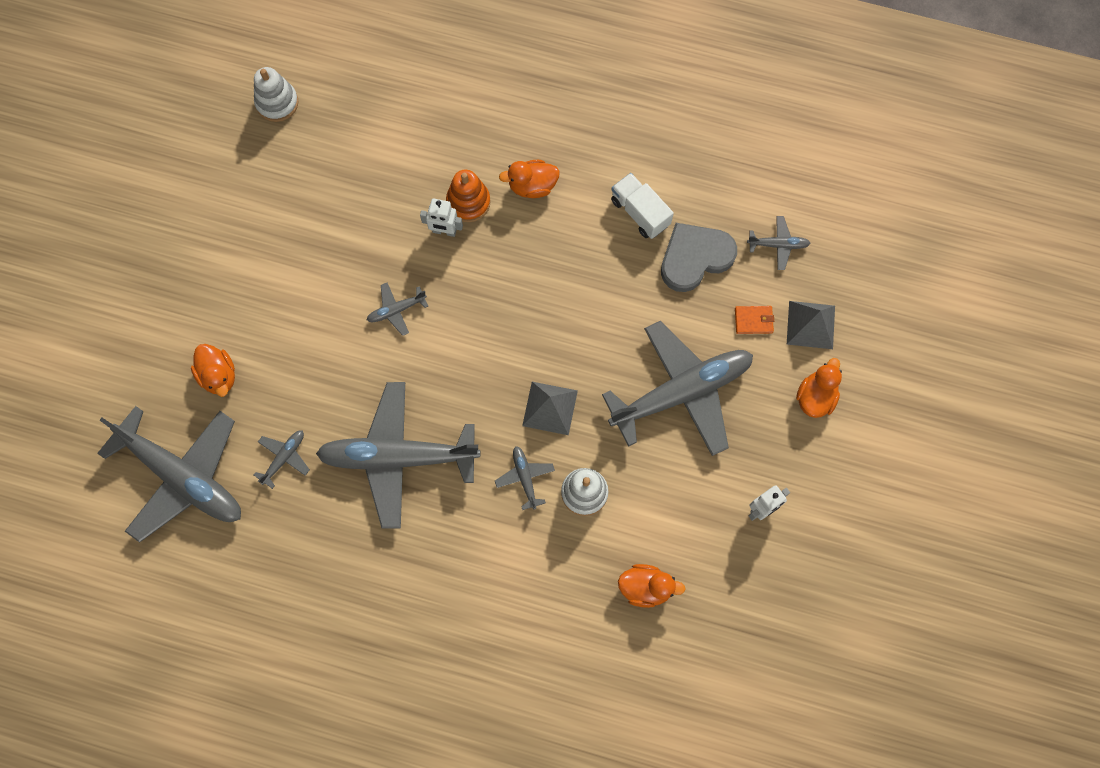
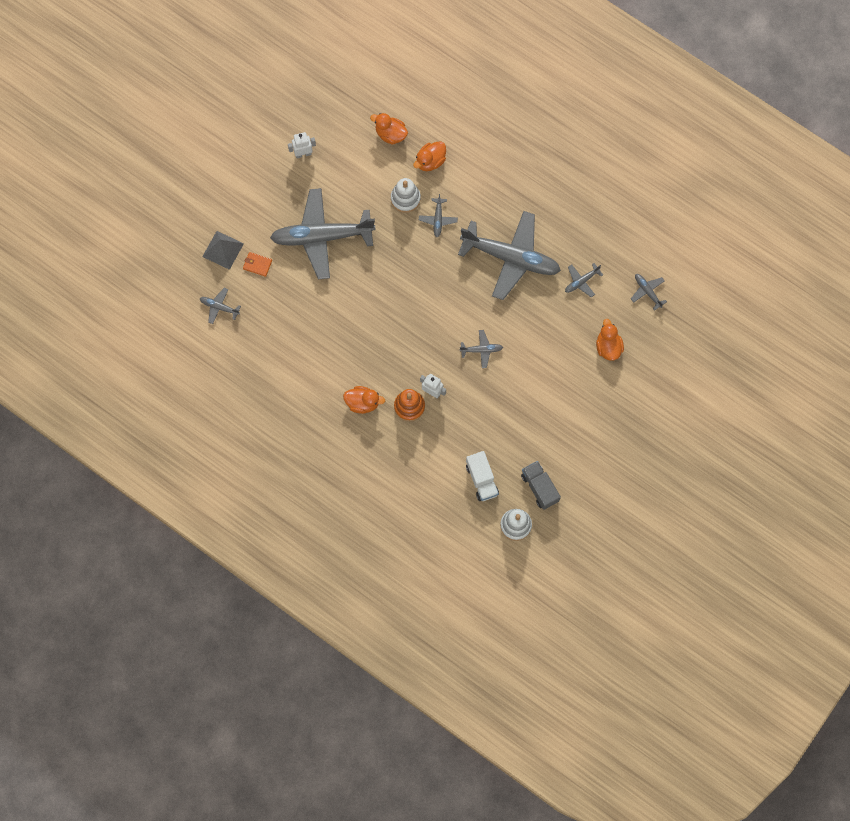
camera: 160 degrees left, 0 degrees up
(182, 476) = (647, 291): grey plane -> grey plane, size x0.41
(259, 158) = (539, 488): none -> grey truck
(550, 408) = (407, 255): grey pyramid -> none
(640, 212) = (299, 360): white truck -> white truck (482, 480)
(695, 257) = (276, 317): grey heart -> none
(815, 397) = (241, 206): orange duck -> orange duck (430, 161)

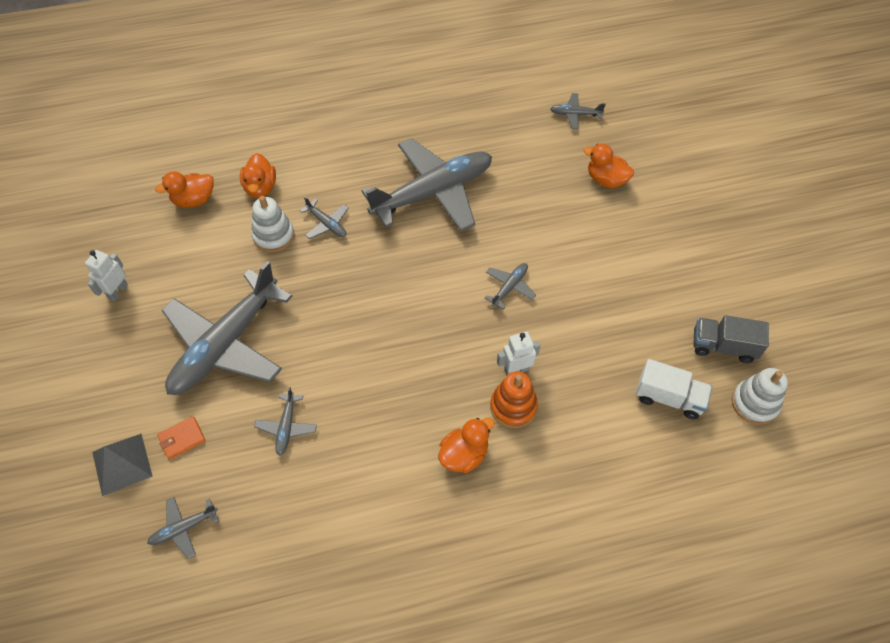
camera: 50 degrees left, 15 degrees down
(581, 281) = (515, 155): grey plane -> grey plane (286, 427)

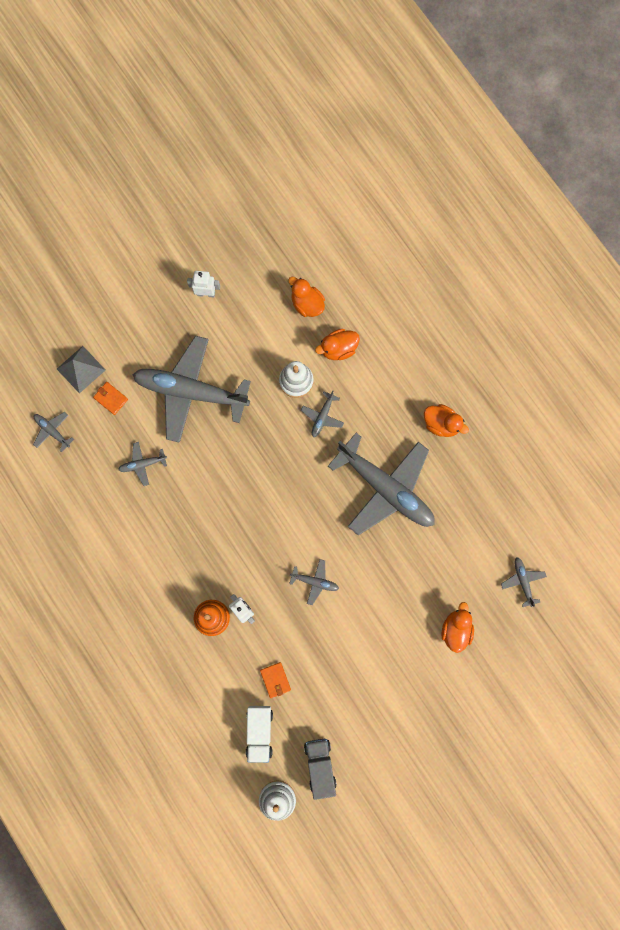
camera: 70 degrees right, 20 degrees up
(464, 454) = (163, 595): orange duck -> orange duck (441, 424)
(610, 361) = (275, 680): none -> orange wallet

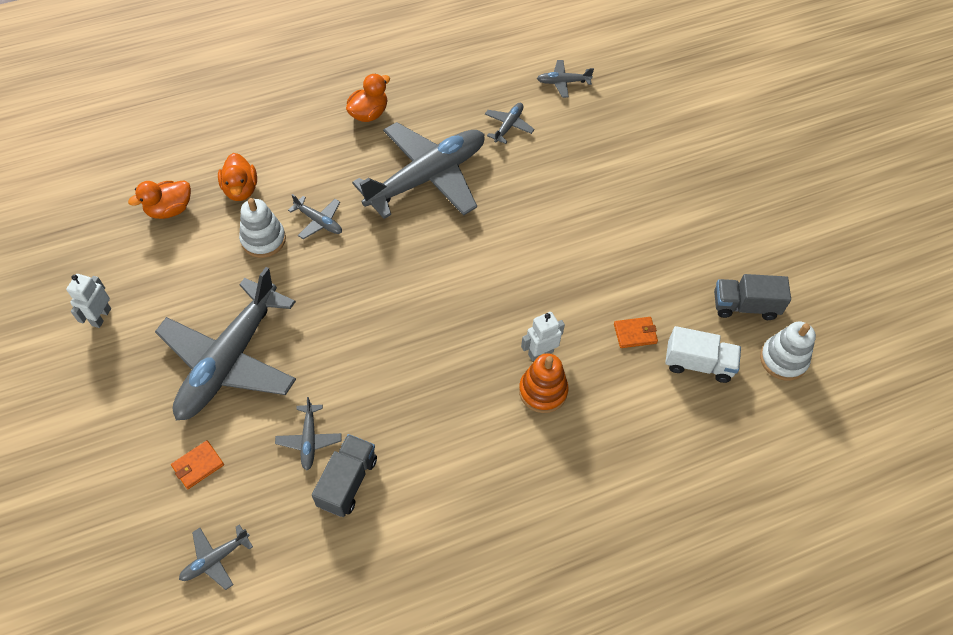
camera: 80 degrees left, 20 degrees down
(81, 369) = (136, 500): grey pyramid -> none
(118, 498) = (347, 482): none -> grey truck
(314, 582) = (521, 268): grey plane -> grey plane (508, 126)
(456, 629) = (604, 147): orange duck -> none

